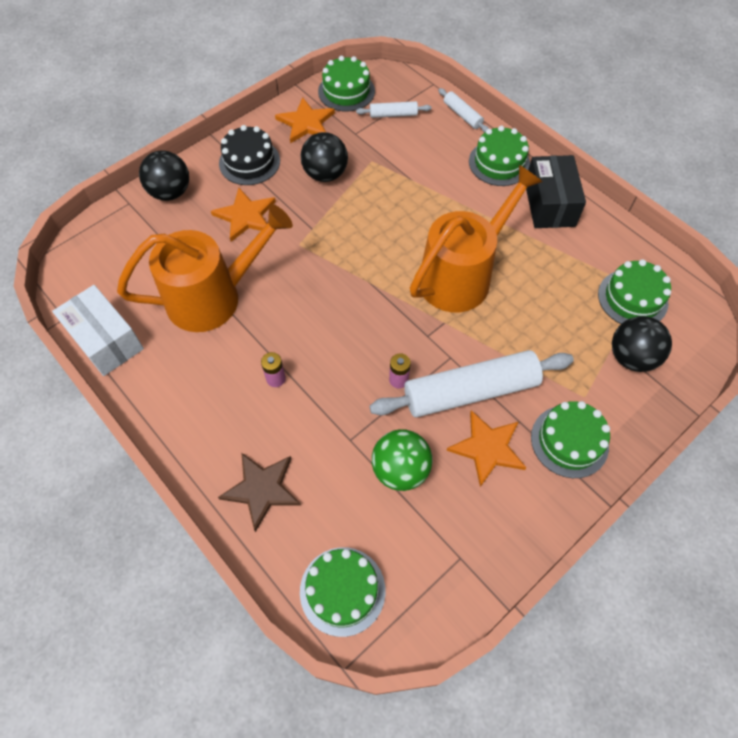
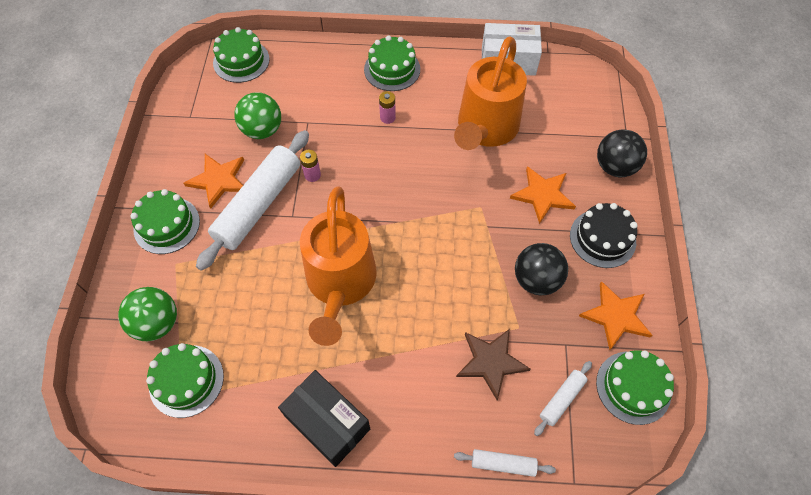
camera: 135 degrees right, 0 degrees up
(261, 489) = (330, 66): brown star -> brown star (491, 362)
(499, 163) = (413, 431): green cake -> green cake (392, 69)
(631, 357) = (157, 323): black ball -> green ball

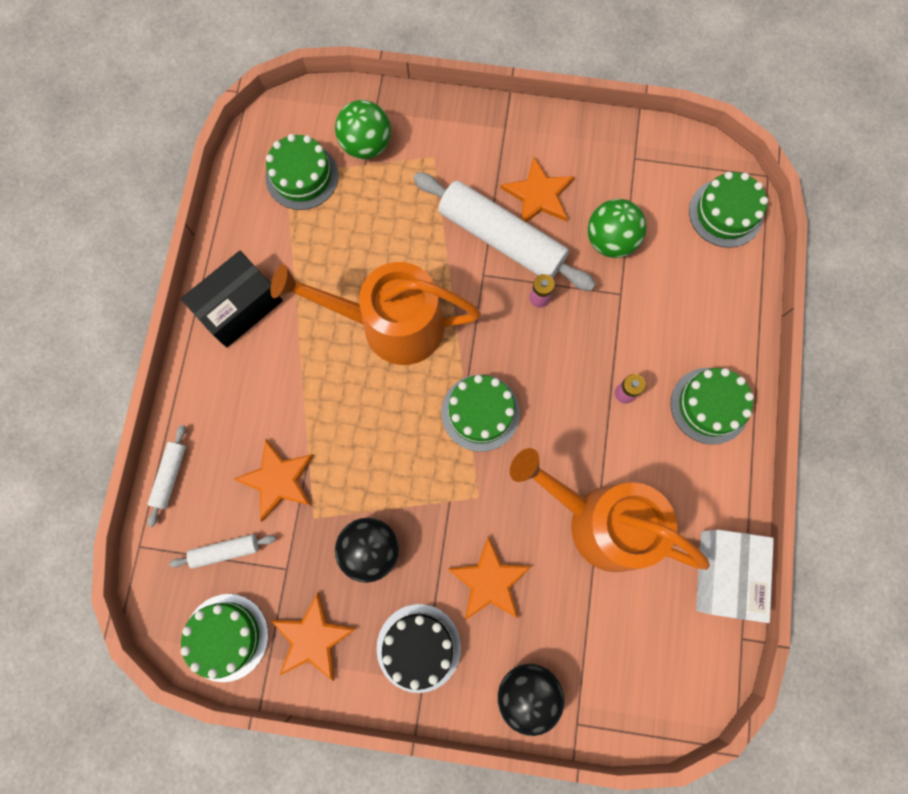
camera: 95 degrees right, 15 degrees up
(167, 225) = (482, 145): green cake -> green cake (480, 412)
(491, 362) = (278, 480): brown star -> orange star
(561, 399) = (225, 551): white rolling pin -> white rolling pin turned 60 degrees counterclockwise

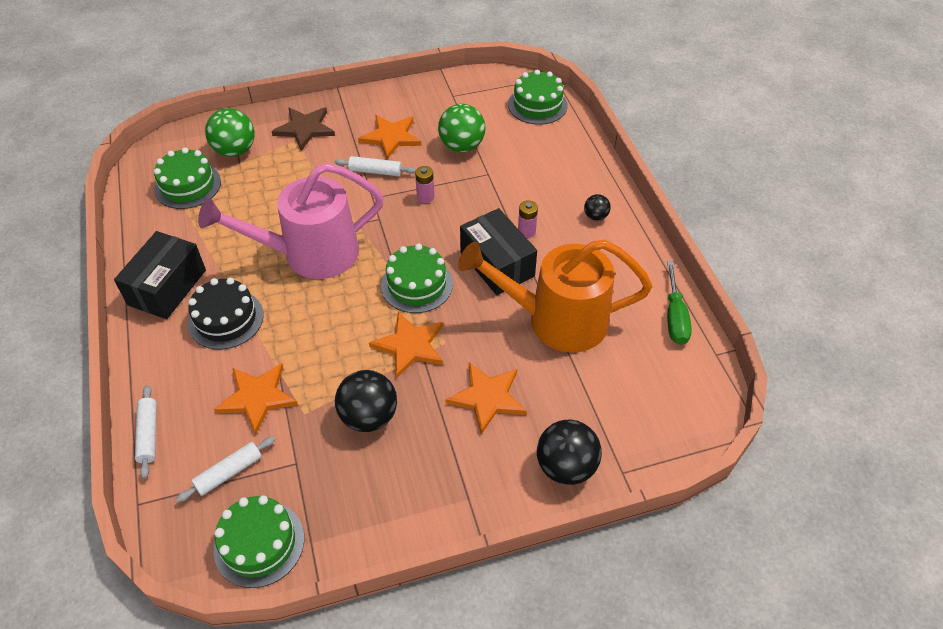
camera: 25 degrees left, 25 degrees down
(312, 638) = (346, 508): orange star -> orange star (409, 346)
(390, 325) = (309, 254): orange watering can -> pink watering can
(418, 647) = (450, 473): black cake -> black cake (226, 319)
(451, 143) = (305, 129): none -> brown star
(501, 238) = (375, 171): white rolling pin -> white rolling pin, size x0.46
(573, 423) = (497, 264): none -> black box
(709, 405) = (595, 216): green cake -> black ball
(724, 574) = (675, 317): white box -> green screwdriver

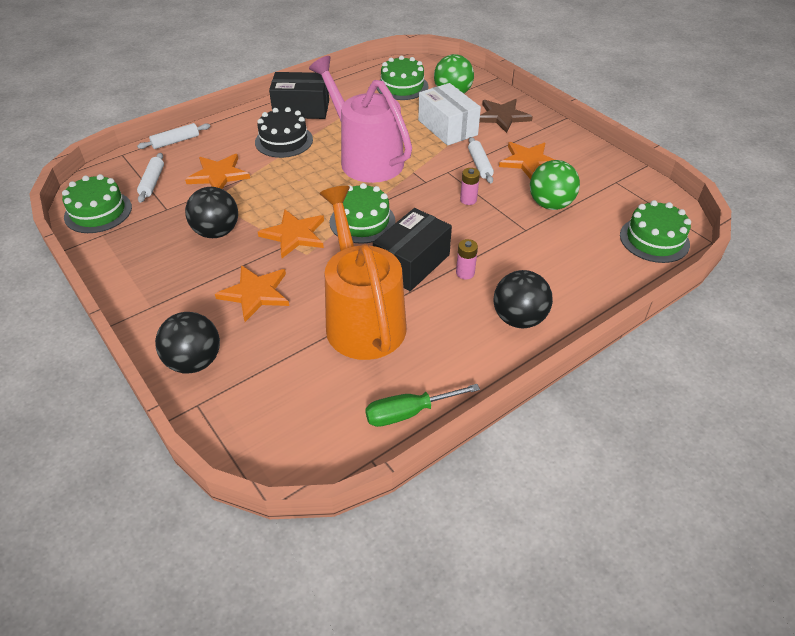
camera: 70 degrees right, 5 degrees down
(229, 472) = (152, 182): white rolling pin -> white rolling pin turned 60 degrees clockwise
(296, 174) = (447, 127): none -> white box
(595, 216) = (519, 319): black ball -> black ball, size x1.93

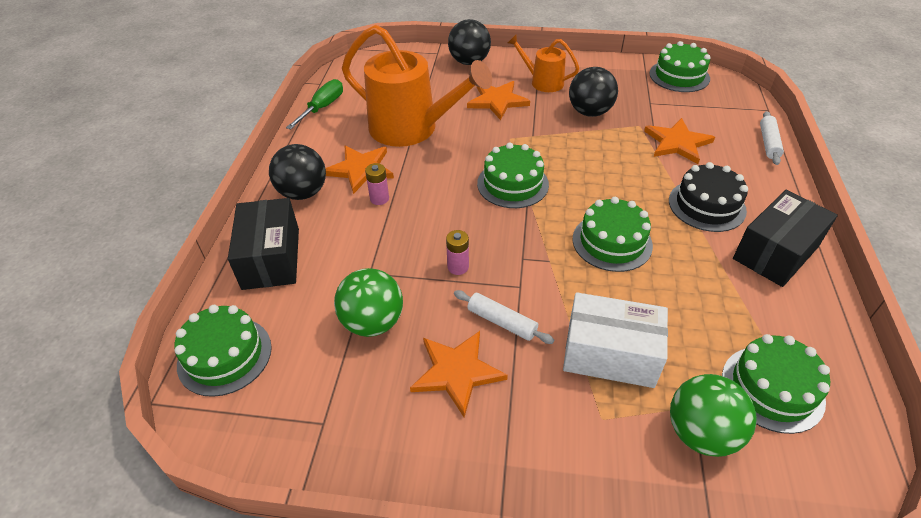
camera: 135 degrees right, 0 degrees up
(152, 182) = (700, 109): white rolling pin -> none
(188, 285) = (542, 82): none -> orange watering can
(294, 235) = (540, 143): orange star -> orange star (360, 169)
(365, 158) = (612, 242): pink watering can -> green cake
(412, 263) = (428, 179): black box -> black box (271, 258)
(502, 116) = (581, 439): brown star -> none

